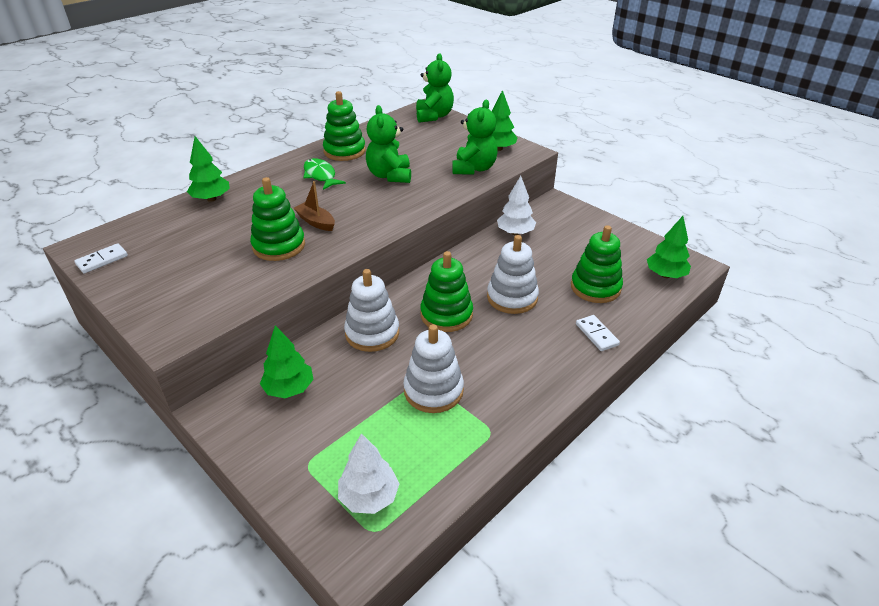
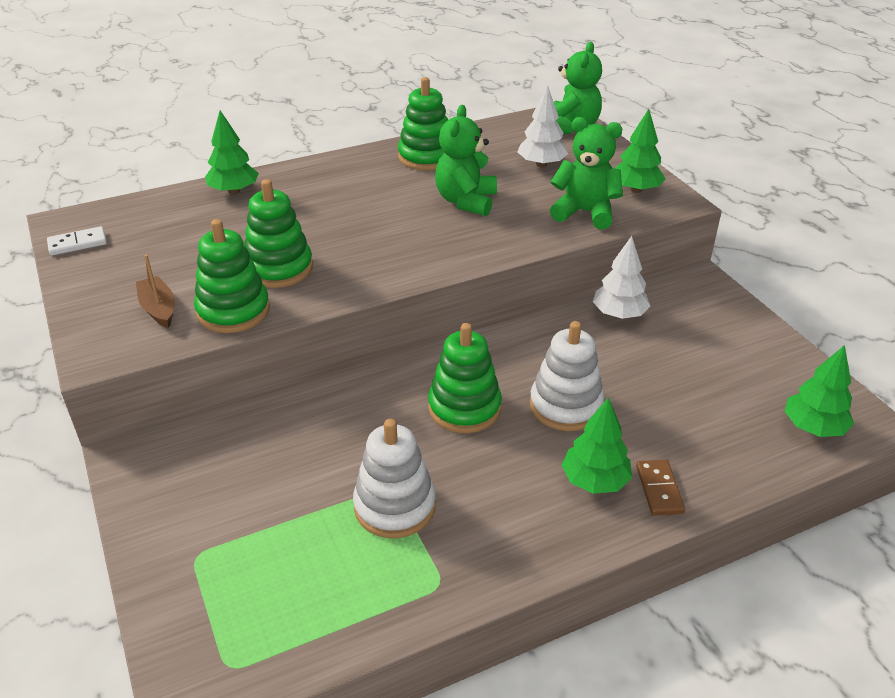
camera: 20 degrees right, 0 degrees up
(289, 389) = (223, 454): green tree -> green tree (594, 481)
(316, 222) = (339, 246): brown boat -> brown boat (159, 309)
(320, 175) = (378, 185): green fish -> none
(369, 497) = (245, 621): white tree -> white tree (541, 164)
(372, 333) = (357, 408): white stacking toy -> none
(474, 168) = (585, 212): green teddy bear -> green teddy bear turned 105 degrees counterclockwise
(595, 287) = (694, 420): green stacking toy -> green stacking toy (233, 311)
(596, 334) = (659, 489): white domino -> brown domino

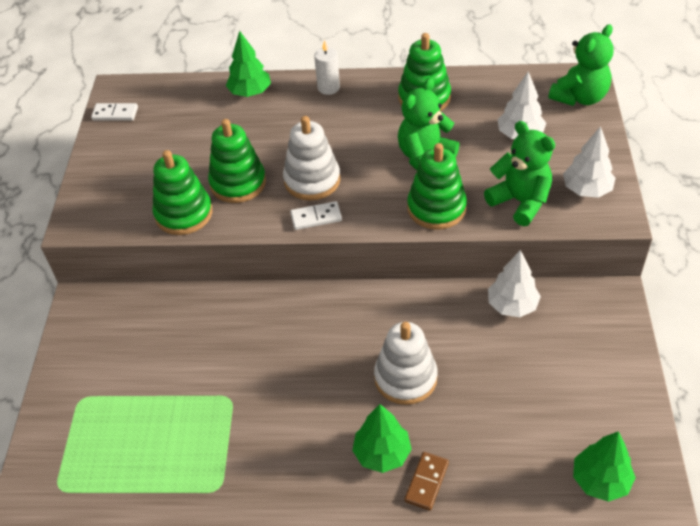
camera: 30 degrees right, 10 degrees up
(159, 309) = (136, 194): brown boat -> none
(320, 169) = (328, 88): none -> white candle
(391, 275) = (316, 217): none -> white domino
(394, 506) = (226, 414): white stacking toy -> white stacking toy (312, 180)
(464, 408) = (327, 349): green stacking toy -> green stacking toy (436, 208)
(636, 190) = (586, 190): green tree -> white tree

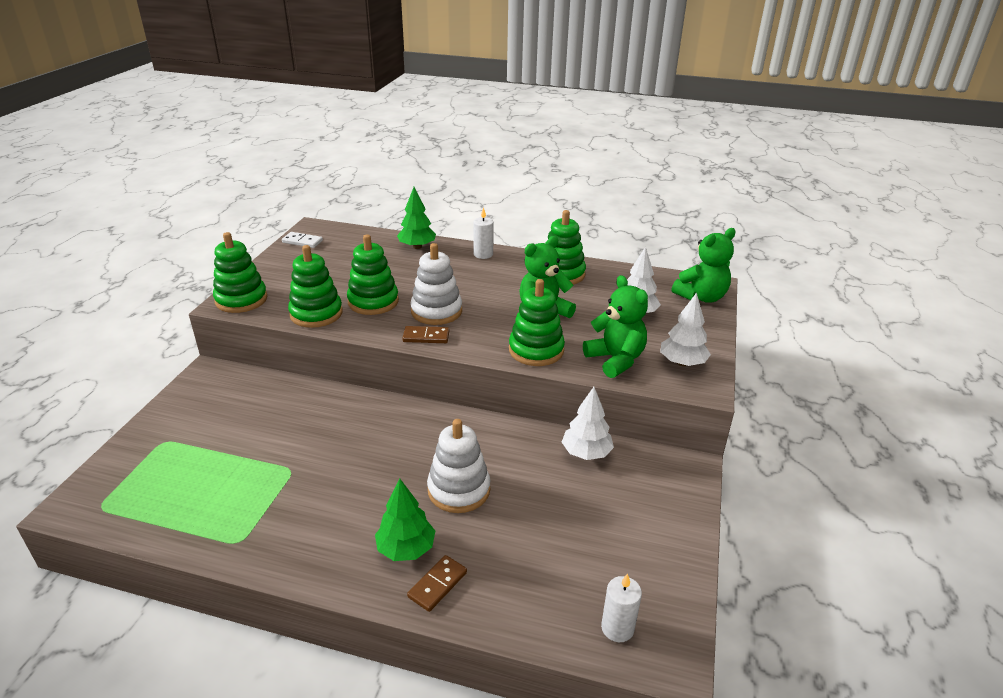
camera: 10 degrees right, 15 degrees down
(90, 214) = (241, 300): none -> green stacking toy
(316, 217) = (426, 337): white domino -> brown domino
(600, 481) = (617, 628): green tree -> white candle

